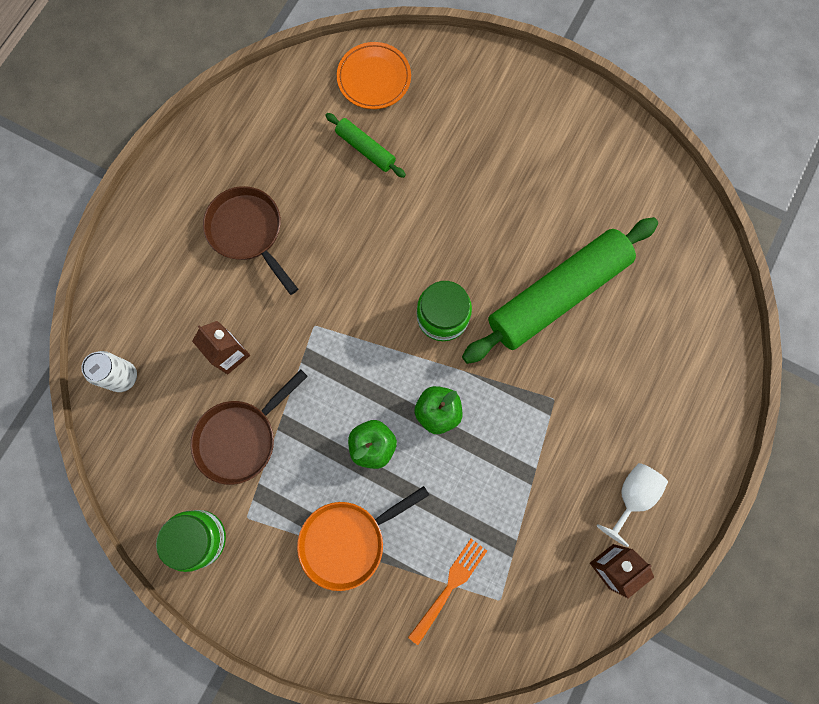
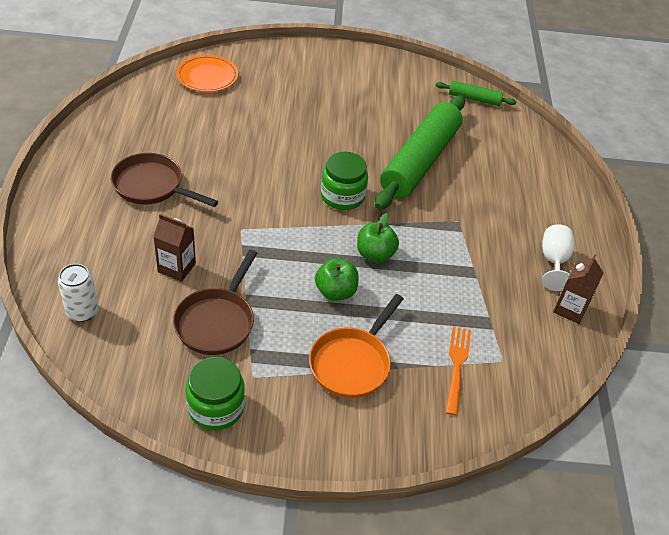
camera: 30 degrees left, 30 degrees down
(365, 149) = (223, 116): green rolling pin -> green rolling pin (474, 99)

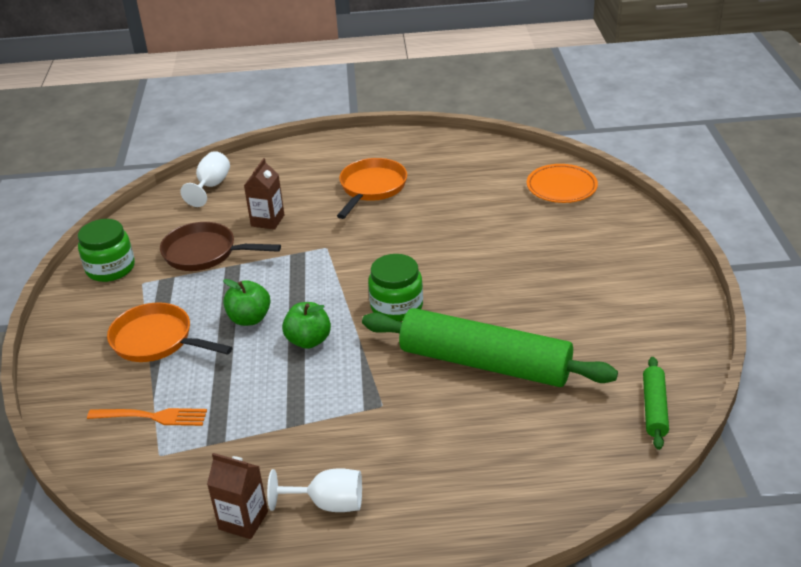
camera: 90 degrees right, 10 degrees down
(82, 311) = (211, 186): white can -> white goblet
(152, 186) = (371, 188): brown pan -> orange pan

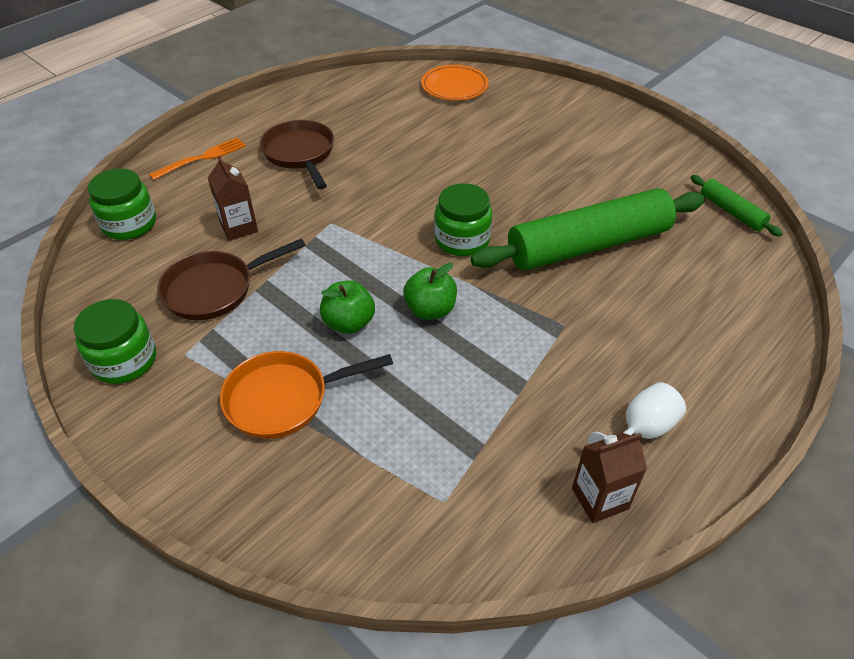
camera: 45 degrees left, 10 degrees up
(152, 417) = (385, 472): orange fork -> orange fork (202, 158)
(211, 186) = (129, 224): white goblet -> green jar
(371, 188) = (300, 154): orange pan -> brown pan

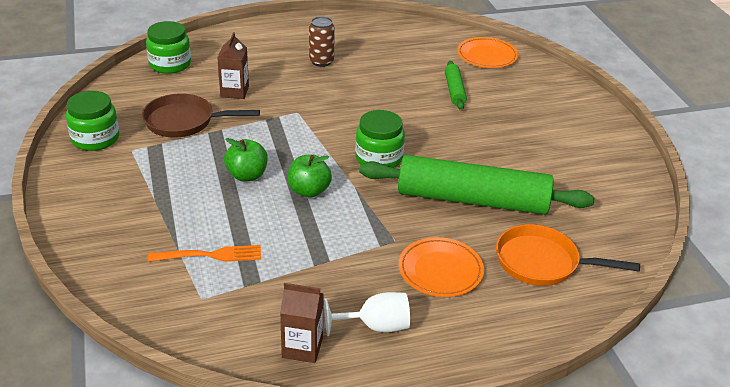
camera: 30 degrees right, 10 degrees down
(202, 158) = (253, 41): orange fork -> orange fork (210, 255)
(283, 399) = (164, 199): orange pan -> orange pan (542, 262)
(300, 154) = (321, 61): brown pan -> brown can
(635, 336) = (440, 270): none -> orange plate
(731, 212) = (625, 226): green rolling pin -> green rolling pin (454, 90)

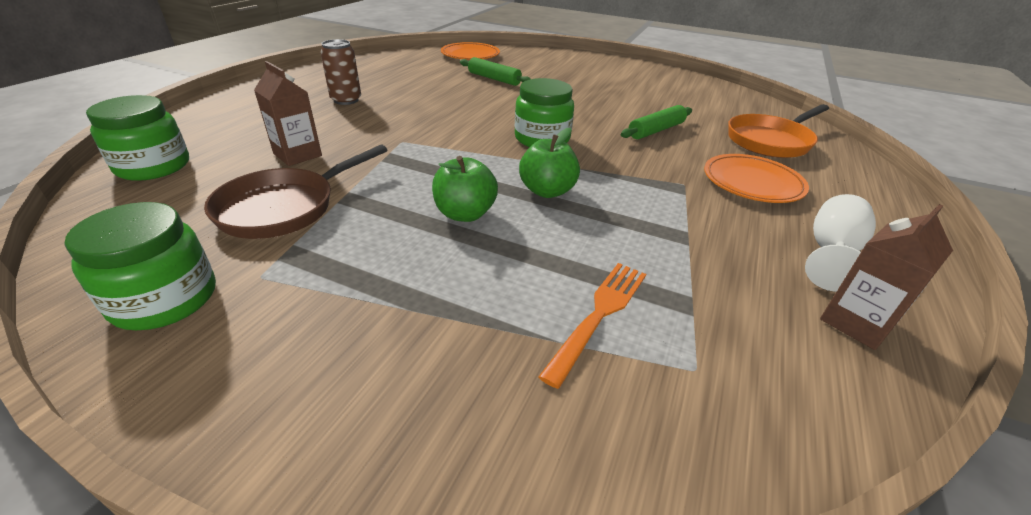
camera: 50 degrees left, 0 degrees up
(472, 200) = (656, 130): green rolling pin -> green rolling pin, size x0.45

